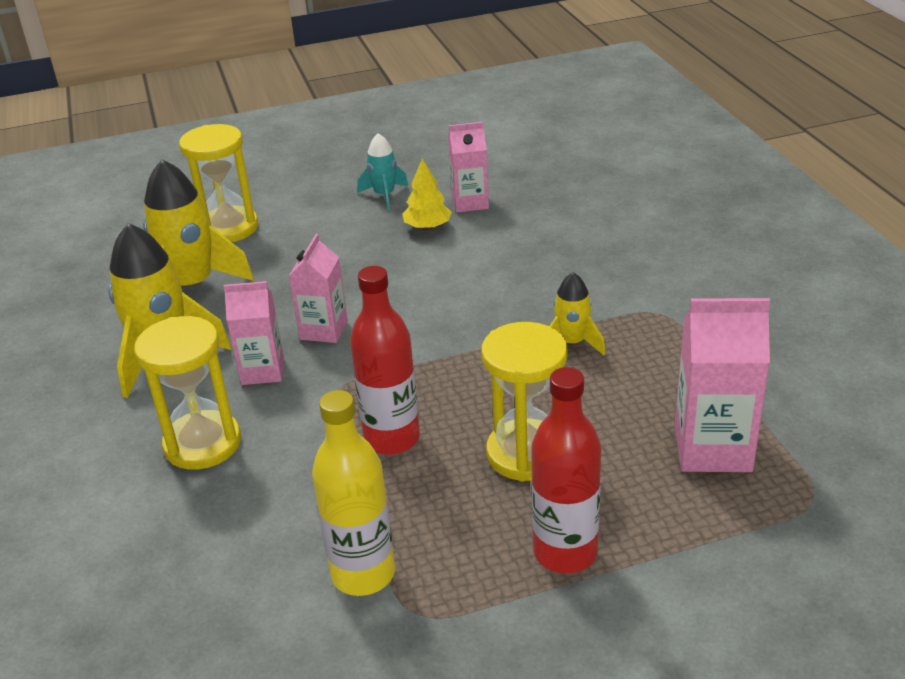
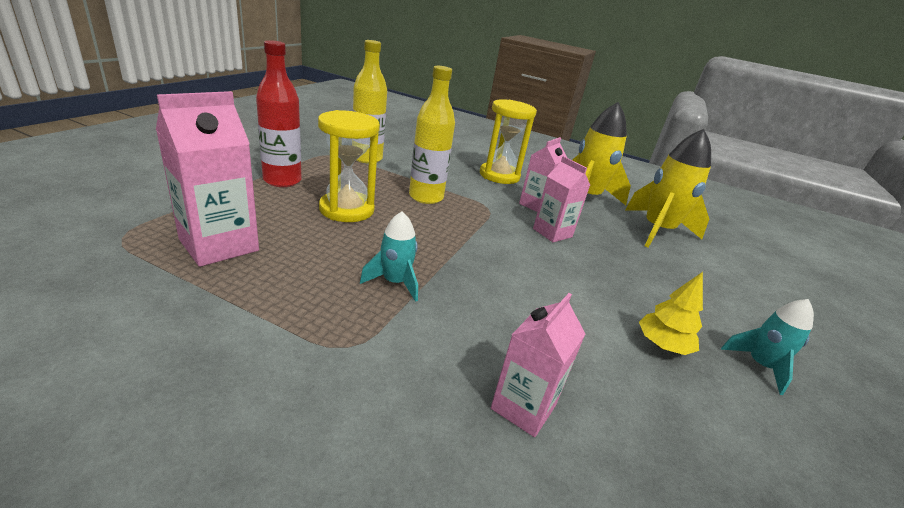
camera: 125 degrees right, 5 degrees down
(229, 228) = (739, 274): yellow hourglass -> none
(392, 438) = (426, 197): red bottle -> yellow bottle
(470, 202) = (700, 405): pink carton -> pink carton (523, 407)
(572, 343) = (395, 282): yellow rocket -> turquoise rocket

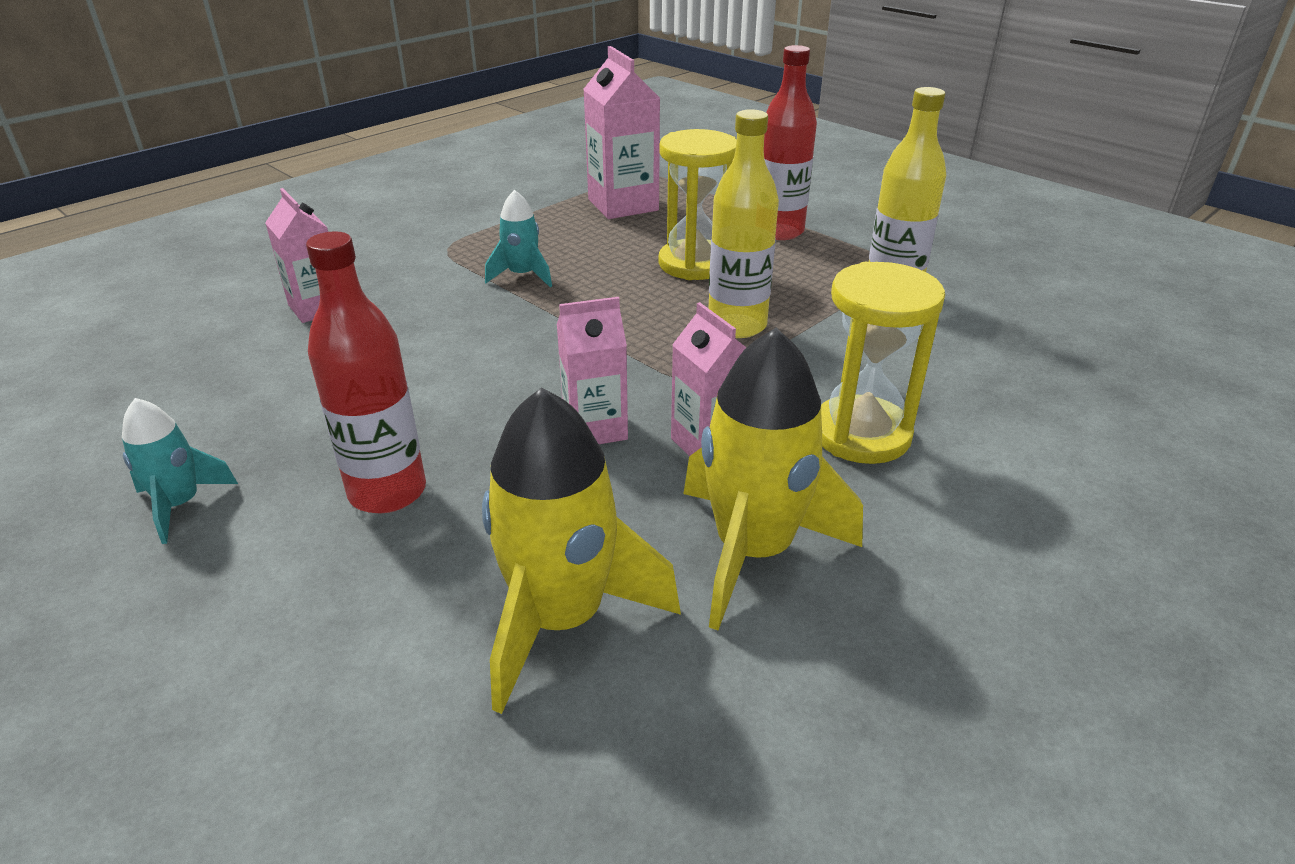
camera: 115 degrees right, 5 degrees up
(658, 287) = (387, 492): none -> red bottle
(662, 345) = (293, 426): yellow tree -> none

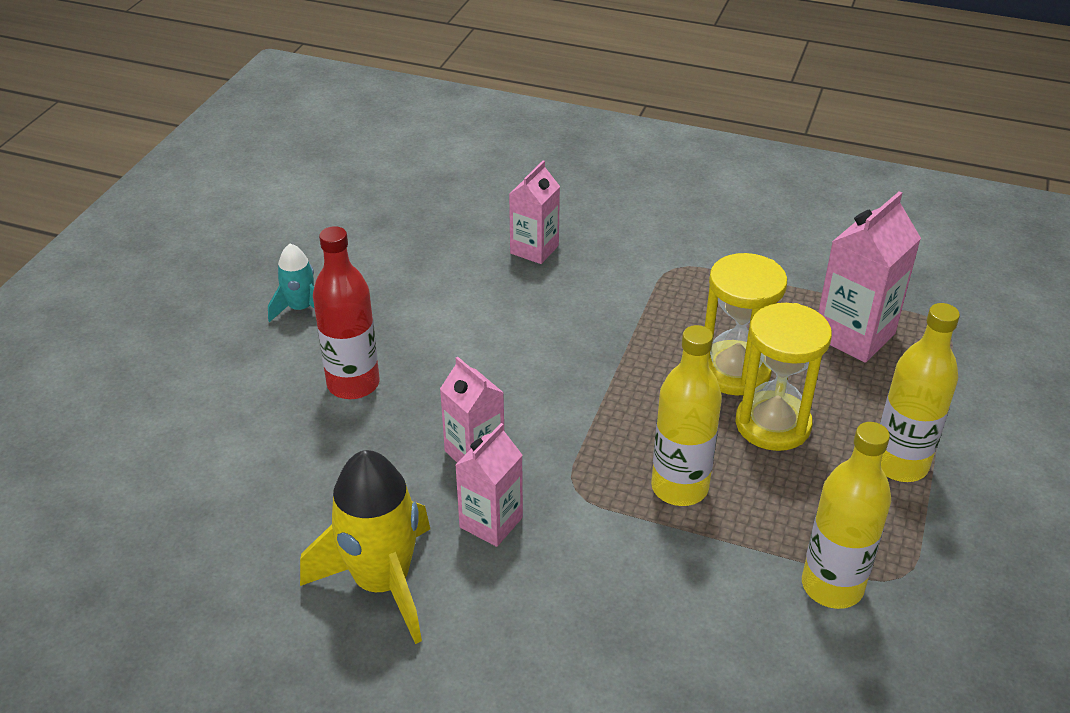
camera: 65 degrees right, 5 degrees up
(522, 276) = (662, 328): turquoise rocket -> none
(561, 619) = (279, 508): yellow rocket -> none
(779, 231) = (899, 464): red bottle -> yellow bottle
(861, 434) = (559, 613): yellow hourglass -> yellow hourglass (734, 371)

